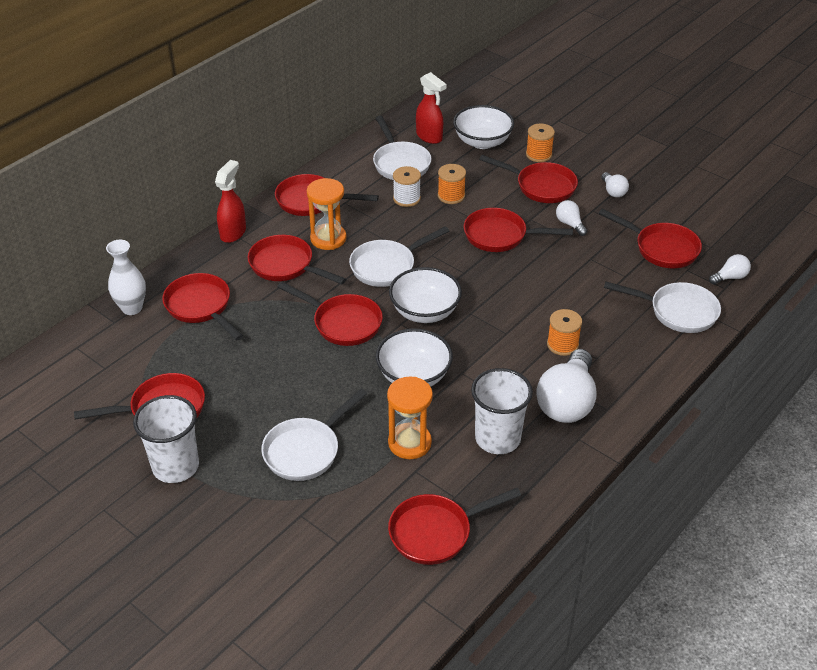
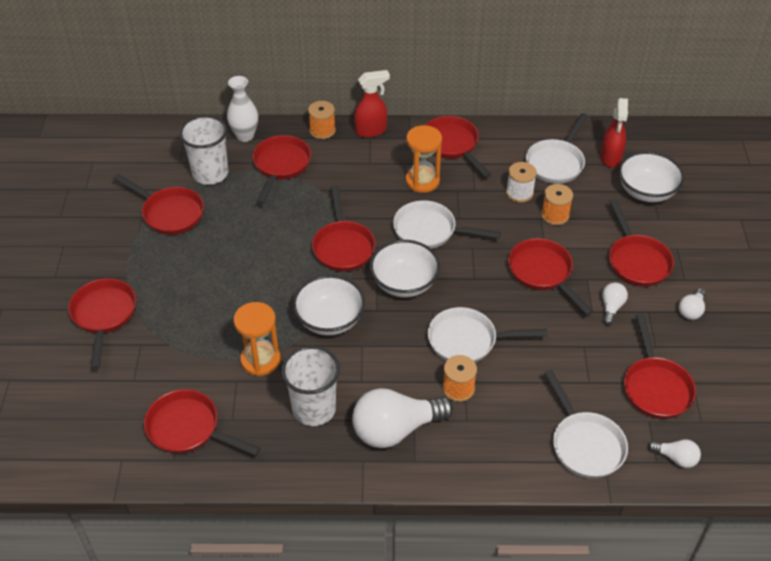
camera: 50 degrees right, 5 degrees up
(175, 466) = (127, 254): white cup -> white cup (210, 173)
(285, 266) = (368, 178): red pan -> red pan (104, 316)
(306, 450) = (200, 308): white pan -> white pan (468, 341)
(539, 154) = (676, 235): orange spool -> orange spool (322, 130)

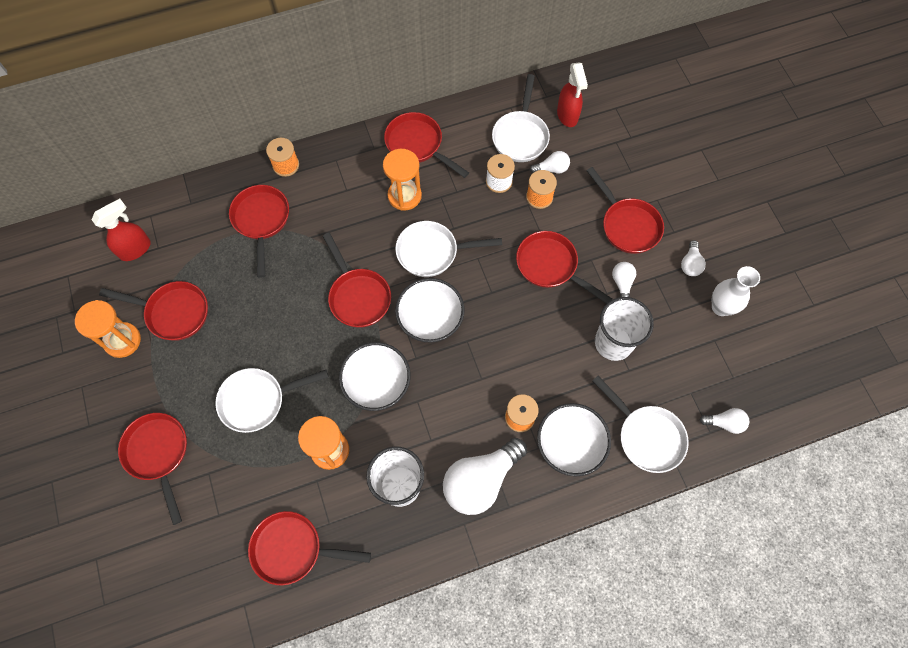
camera: 20 degrees left, 20 degrees up
(115, 222) = (122, 340): none -> orange hourglass
(210, 173) = (195, 252): white cup -> white cup (613, 343)
(245, 136) = (211, 195): white vase -> white vase (721, 307)
(371, 131) = (334, 151): red spray bottle -> red spray bottle (136, 249)
(468, 341) = (510, 363): white pan -> white pan (258, 400)
(577, 196) = (551, 169): none -> white light bulb
(646, 191) = (611, 144): white bowl -> white bowl (569, 444)
(655, 387) = (685, 356): red pan -> none

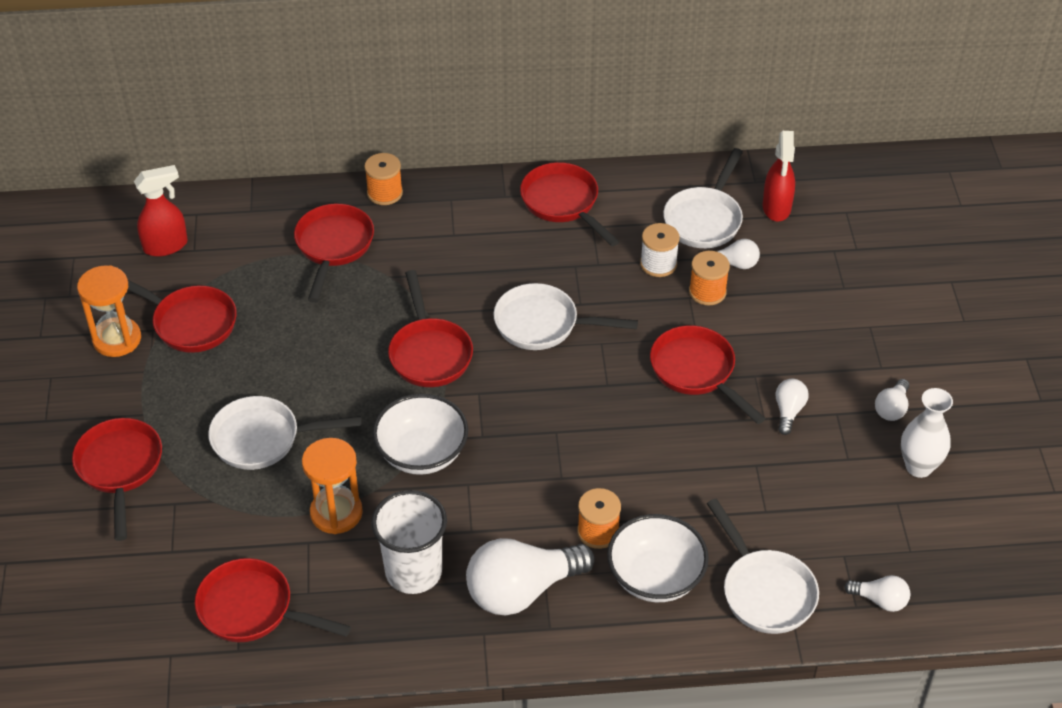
camera: 15 degrees right, 20 degrees down
(404, 196) = (527, 255): orange hourglass -> none
(430, 319) = (515, 397): white bowl -> none
(613, 343) = (754, 475): white cup -> none
(627, 225) = (818, 347): red pan -> none

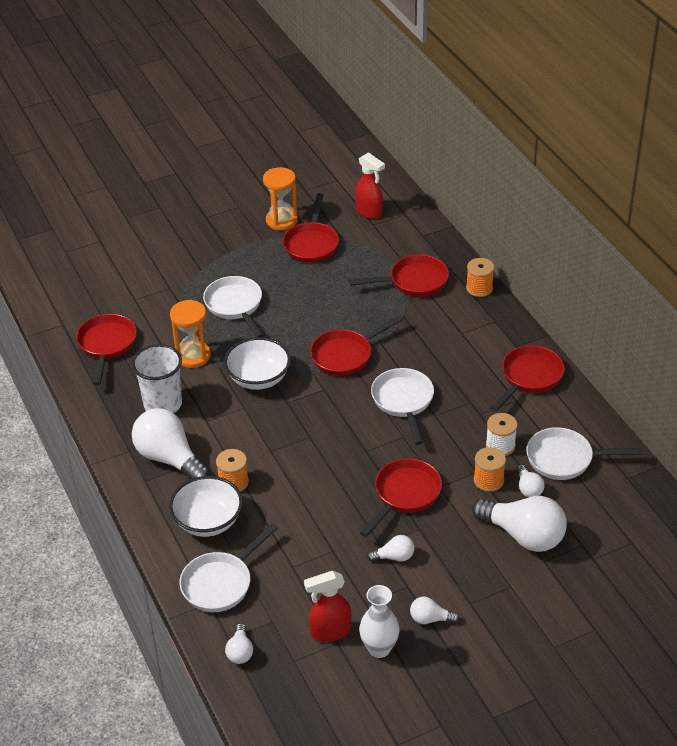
camera: 70 degrees right, 5 degrees down
(120, 469) = (184, 258): red pan -> none
(776, 208) = (606, 498): red spray bottle -> red spray bottle (330, 631)
(802, 291) = (523, 535): none -> white light bulb

